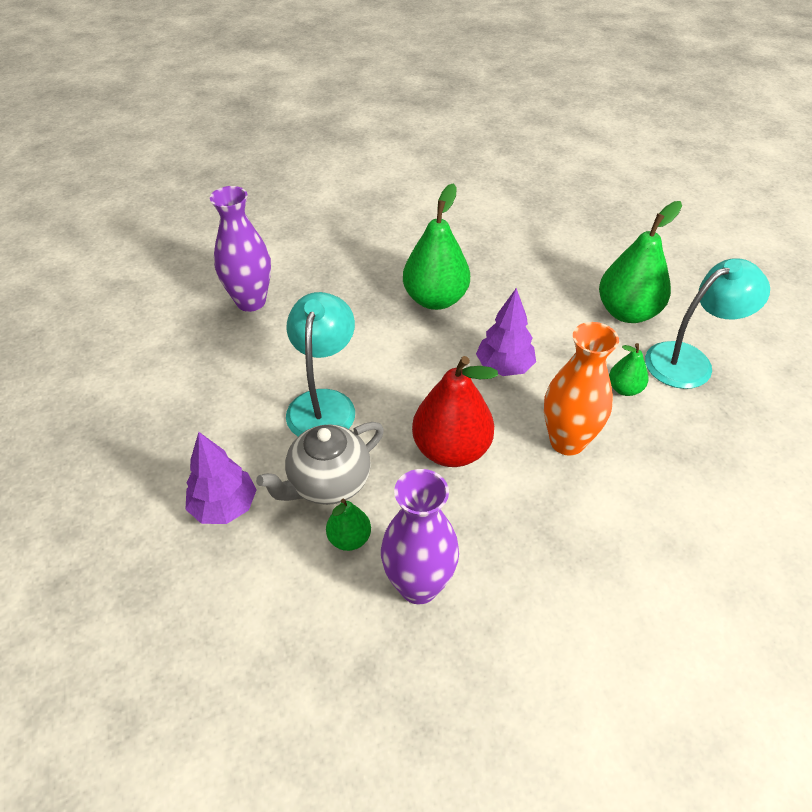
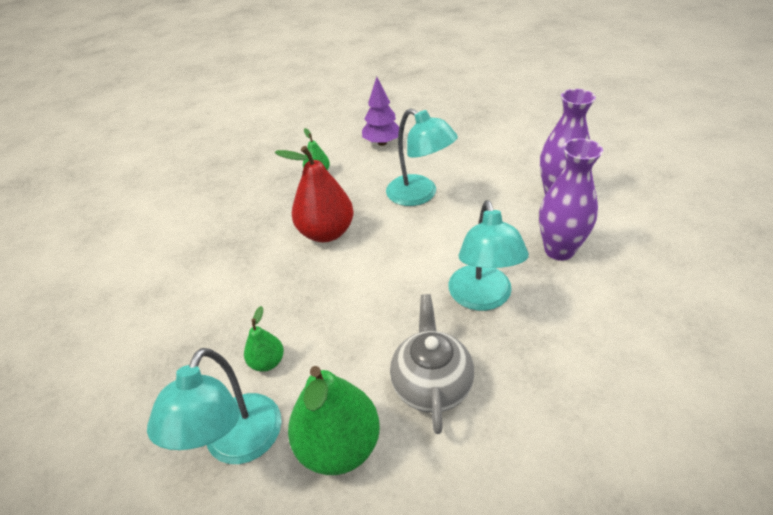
camera: 130 degrees right, 5 degrees down
(328, 483) = (359, 178): grey teapot -> grey teapot (431, 384)
(418, 585) = (267, 185): purple vase -> purple vase (559, 250)
(435, 299) = (482, 298): green pear -> turquoise lamp
(504, 367) = (364, 298): purple tree -> none
(567, 441) = (269, 291): orange vase -> none

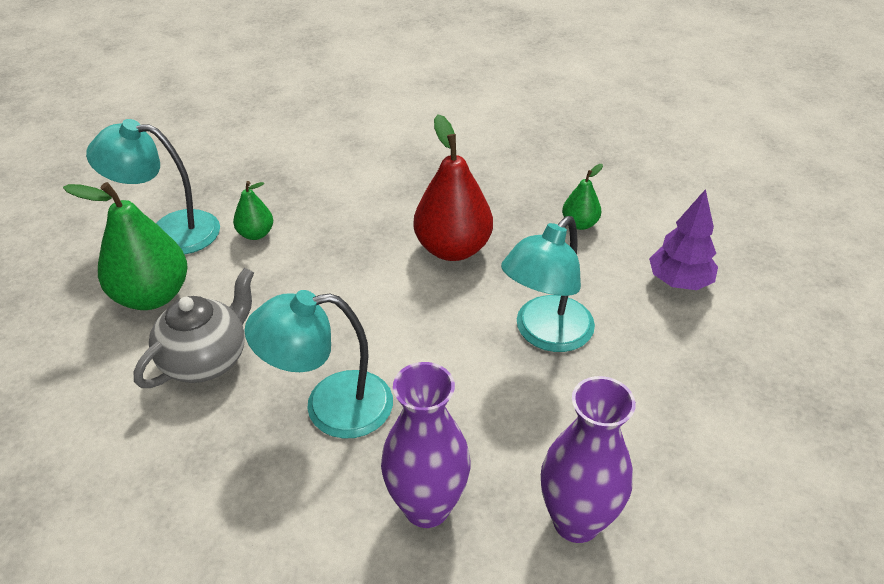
camera: 80 degrees right, 0 degrees up
(431, 384) = (206, 360): grey teapot -> grey teapot turned 45 degrees counterclockwise

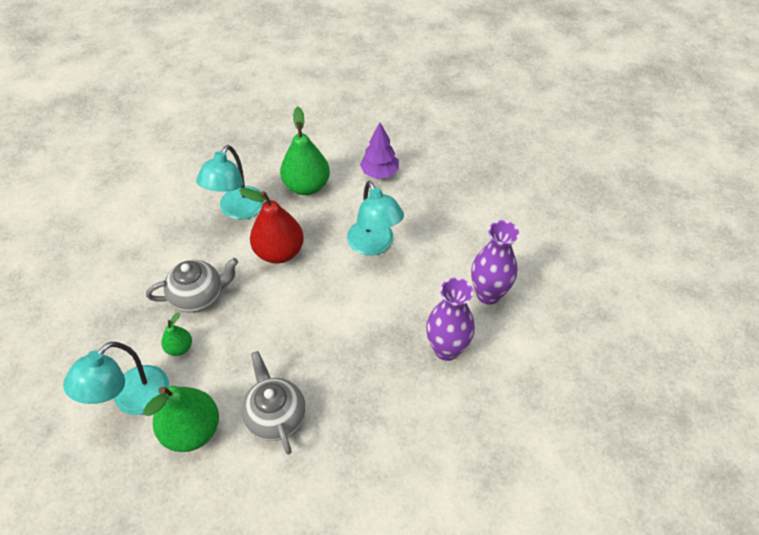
camera: 60 degrees left, 10 degrees up
(330, 407) = (356, 365): turquoise lamp -> turquoise lamp (237, 210)
(335, 215) = (199, 296): none -> grey teapot
(579, 224) = (307, 186): green pear -> green pear, size x1.97

